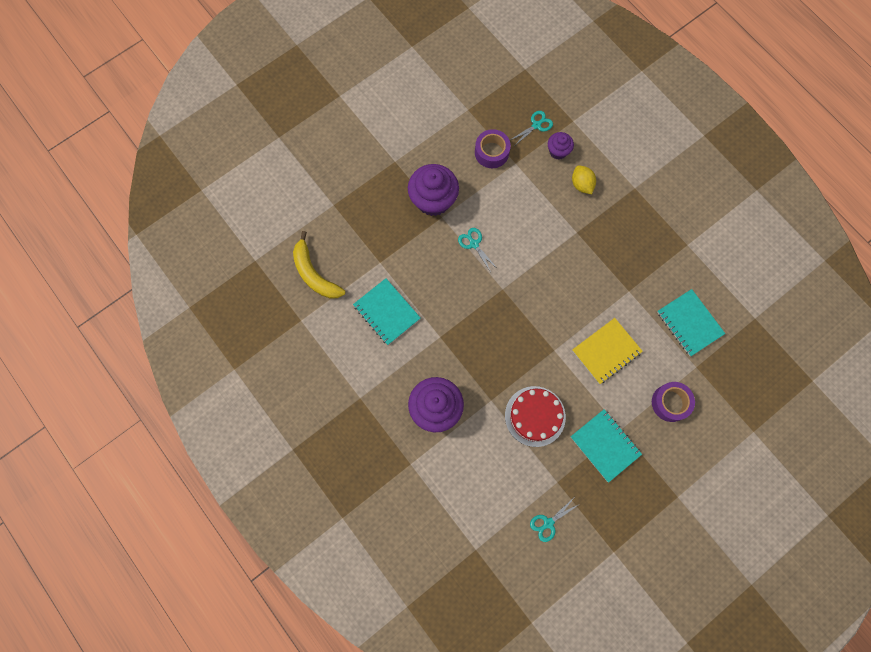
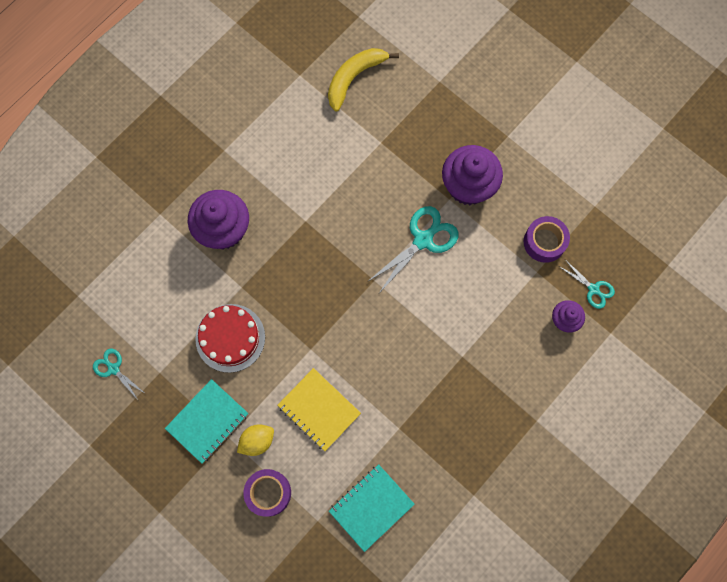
camera: 80 degrees right, 0 degrees up
(387, 312) = (324, 160): turquoise notebook -> none
(474, 244) = (423, 240): turquoise scissors -> turquoise scissors, size x1.75
(581, 184) = (526, 354): yellow lemon -> yellow lemon (257, 441)

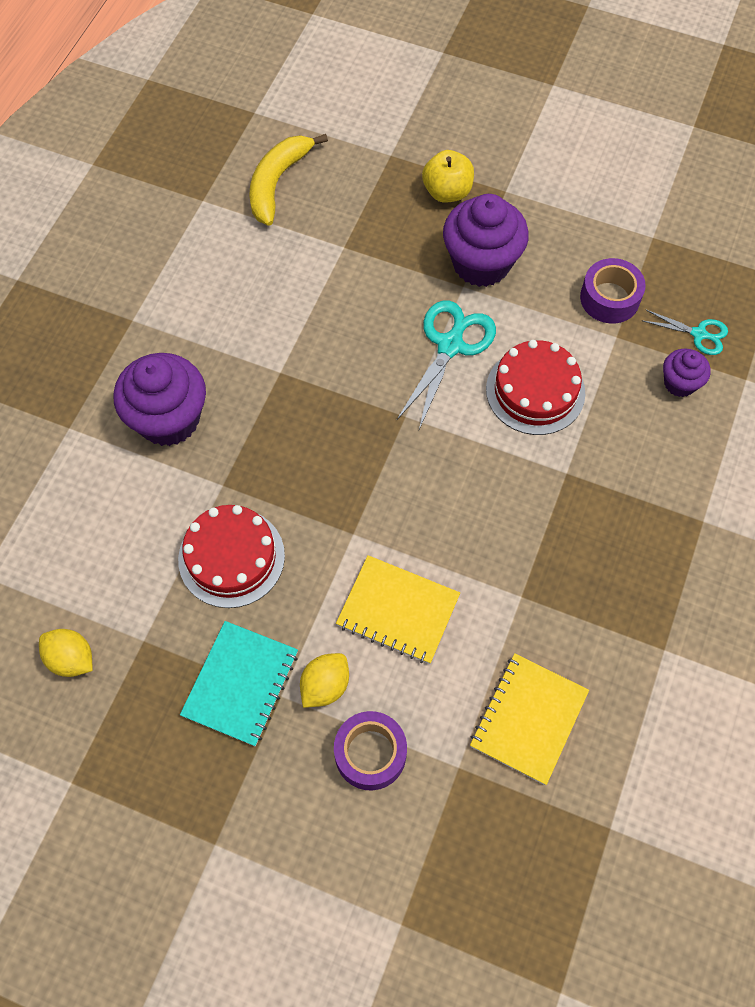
camera: 20 degrees left, 10 degrees down
(113, 369) = (71, 659): turquoise scissors -> yellow lemon
(371, 507) = (528, 719): turquoise notebook -> yellow notebook
(466, 292) = (535, 391): none -> red cake
(467, 123) = (447, 192): none -> yellow apple

